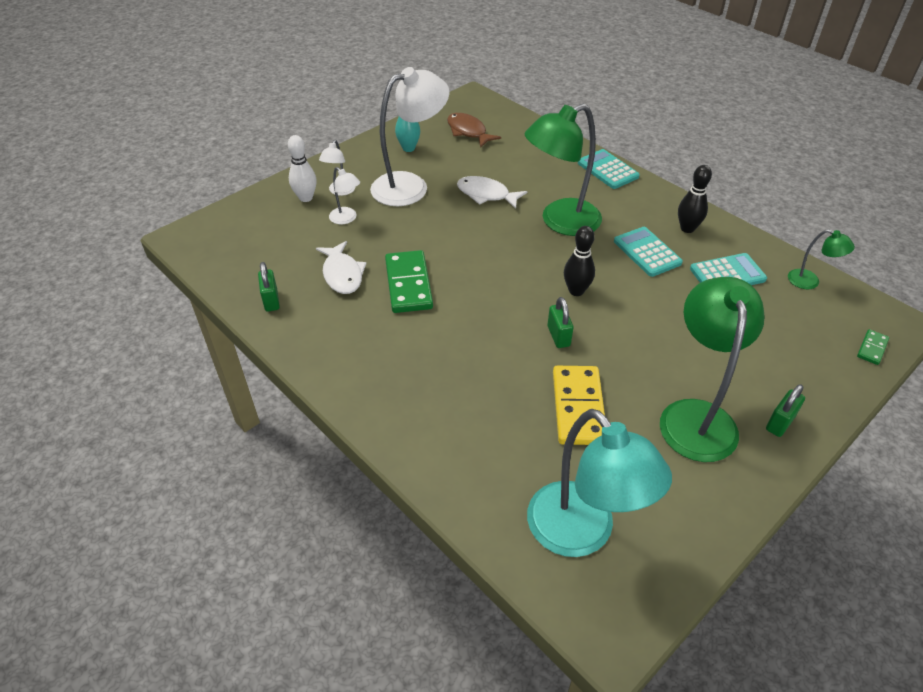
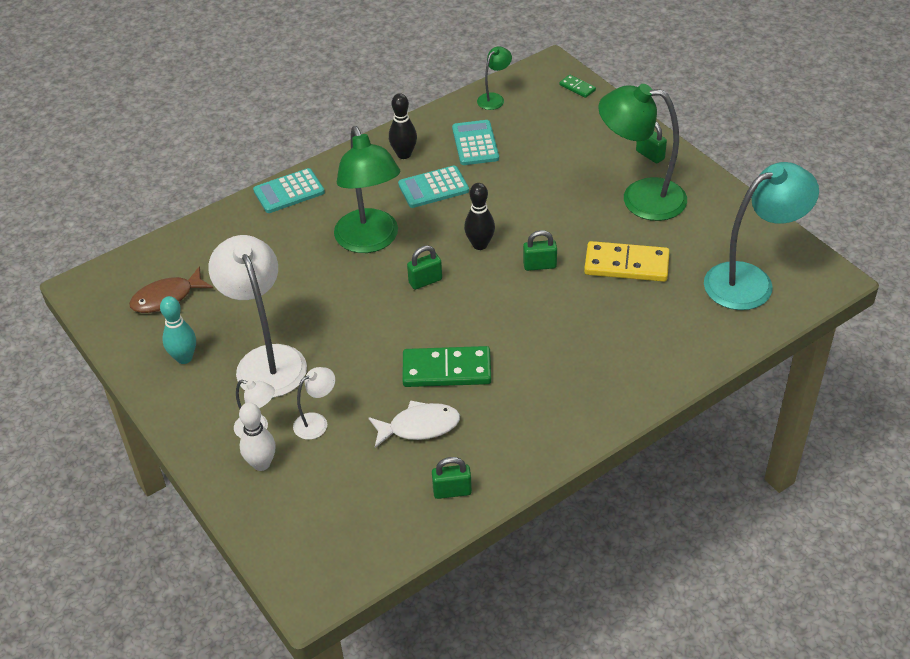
camera: 80 degrees left, 0 degrees up
(486, 194) = (305, 294): white fish -> none
(517, 260) = (425, 281): none -> green padlock

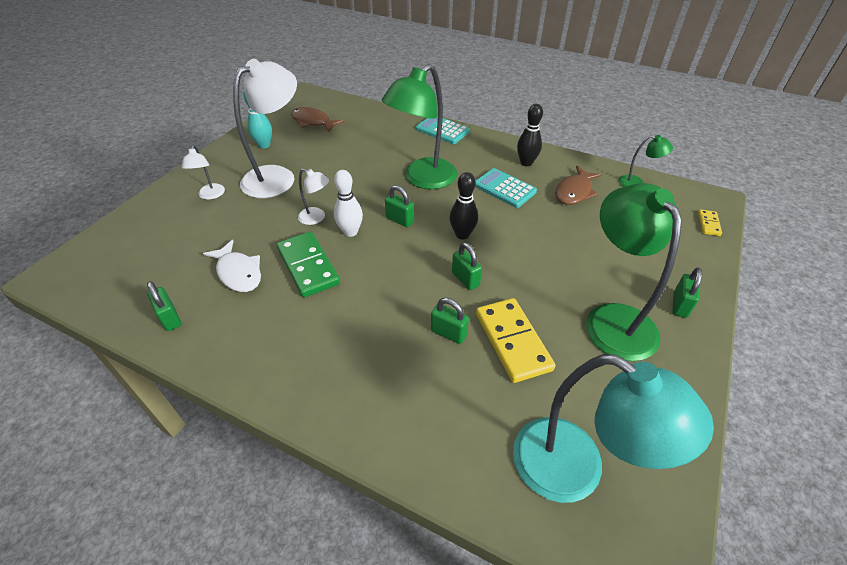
camera: 60 degrees right, 0 degrees up
(261, 464) = (177, 208): white bowling pin -> white bowling pin (350, 232)
(317, 422) = (225, 219): white lamp -> white lamp (316, 218)
(475, 143) = (574, 192): turquoise calculator -> brown fish
(577, 87) = (708, 224): green domino -> yellow domino
(594, 299) = (448, 333): none -> green padlock

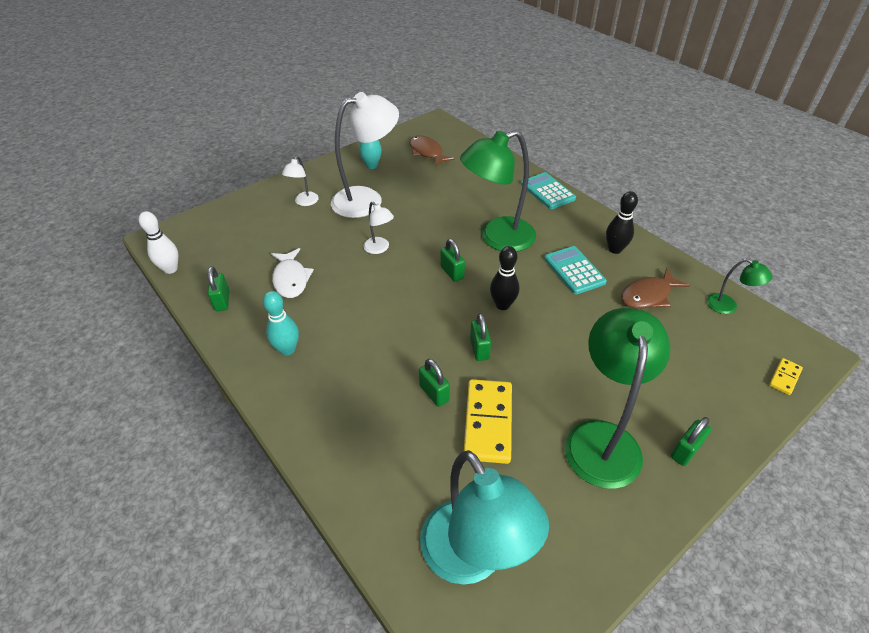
camera: 25 degrees right, 0 degrees up
(275, 343) = (287, 349): none -> turquoise bowling pin
(308, 266) = (349, 291): green domino -> none
(350, 232) = (401, 271): white bowling pin -> white bowling pin (170, 269)

